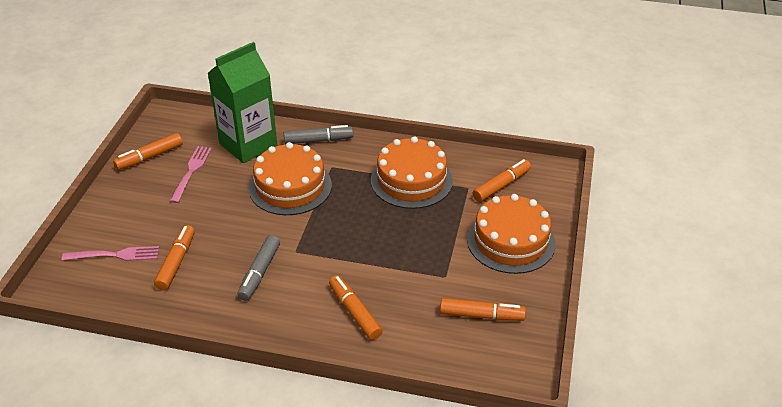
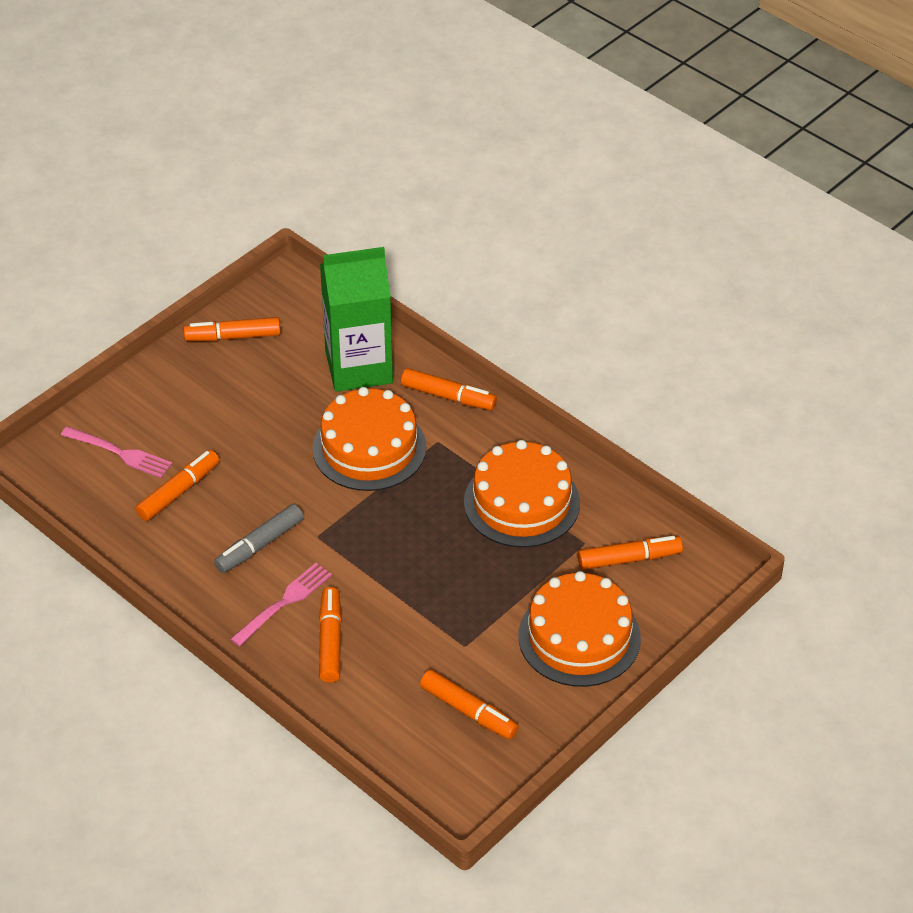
camera: 30 degrees right, 5 degrees up
(191, 171) = (268, 377): pink fork -> pink fork (284, 602)
(318, 140) = (448, 396): grey marker -> orange marker

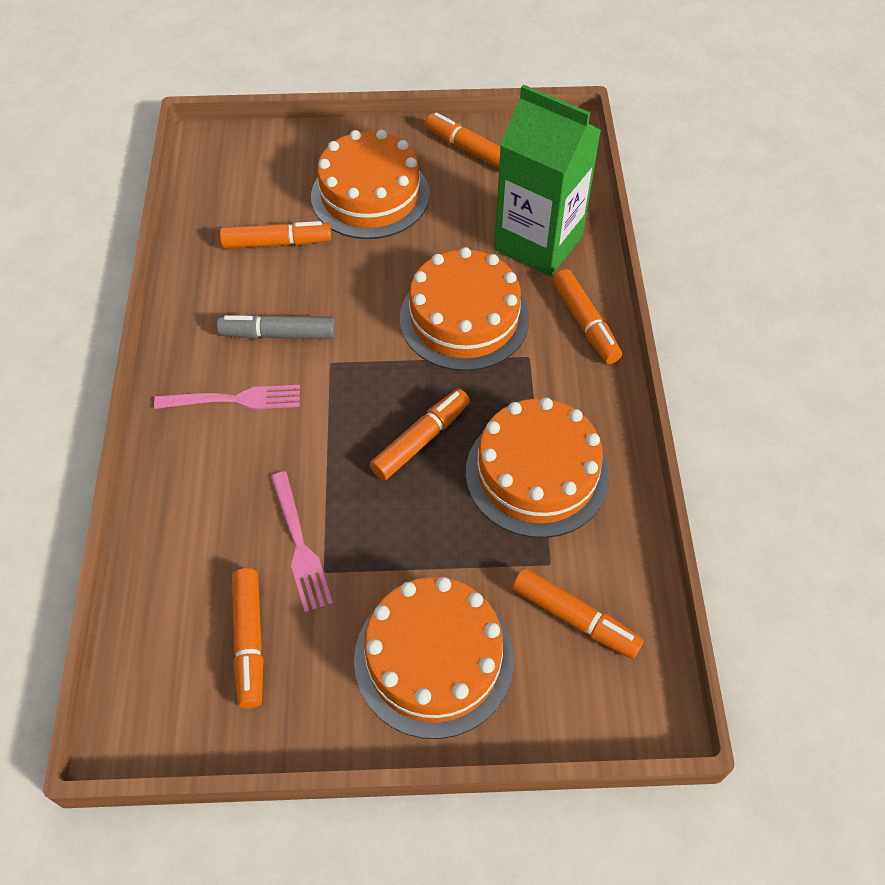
camera: 45 degrees right, 10 degrees up
(120, 453) = (276, 182): pink fork -> pink fork (300, 546)
(203, 415) = (370, 195): none -> orange cake
(330, 641) = (226, 465): orange marker -> orange marker (421, 440)

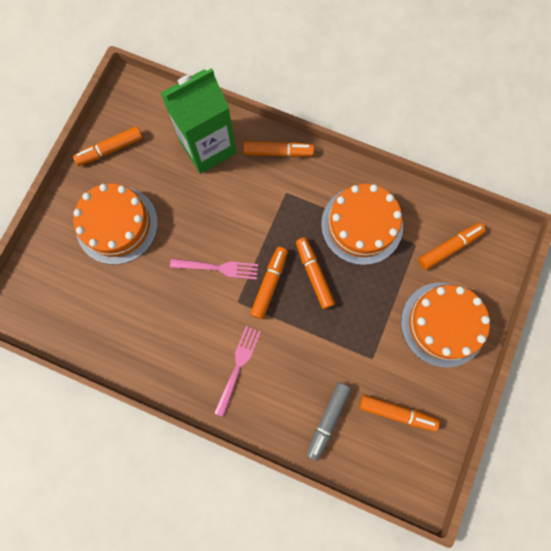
camera: 65 degrees left, 20 degrees up
(277, 243) = (127, 297): orange marker -> orange marker (269, 284)
(278, 334) = (201, 324): grey marker -> grey marker (327, 420)
(300, 546) = (352, 366): pink fork -> pink fork (218, 268)
(464, 318) = (242, 214): orange cake -> none

